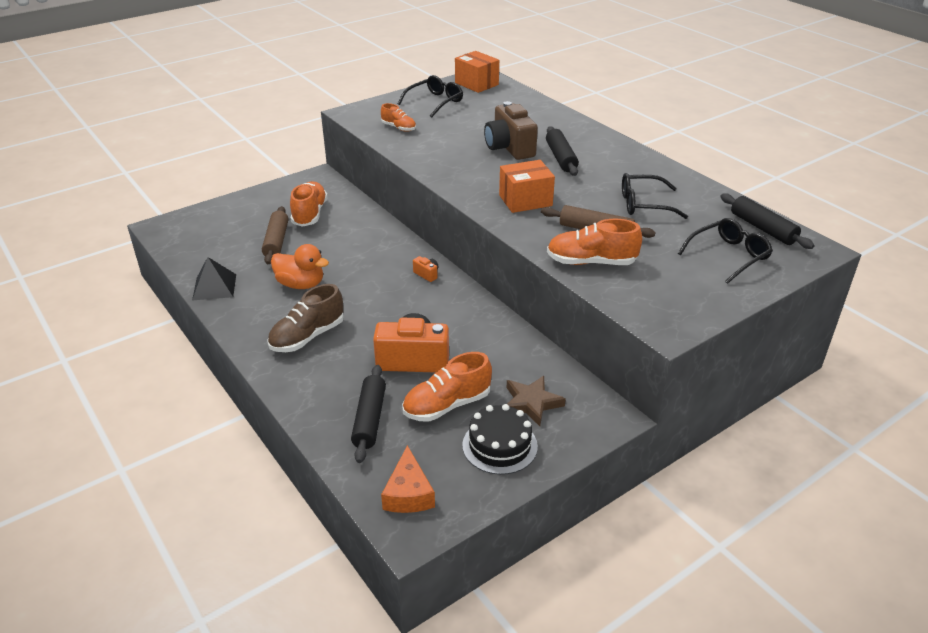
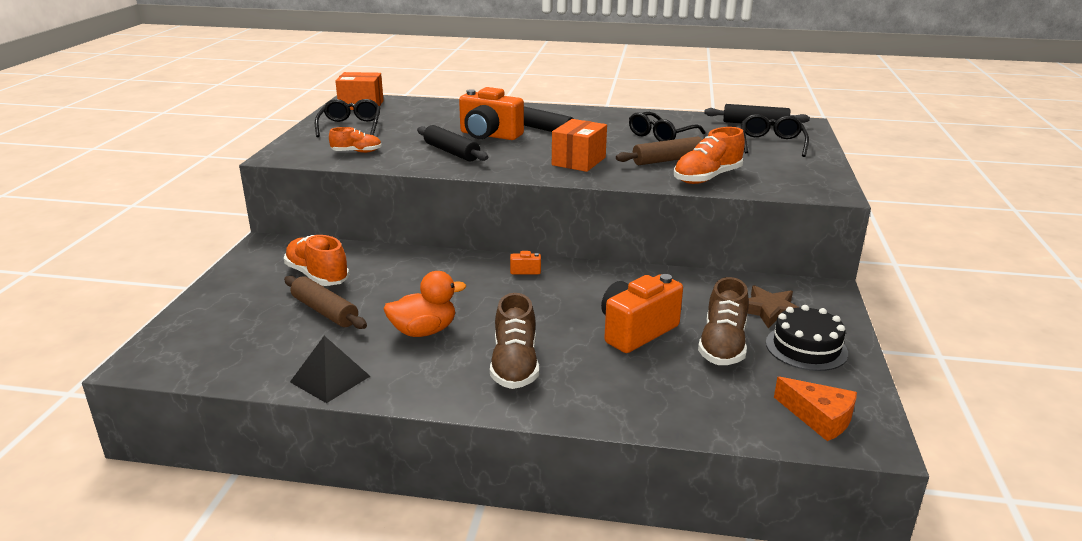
camera: 45 degrees left, 10 degrees down
(369, 419) = (690, 390): black rolling pin -> black rolling pin (451, 152)
(447, 405) = (722, 345): orange shoe -> brown shoe
(509, 148) = (489, 135): brown camera -> orange camera

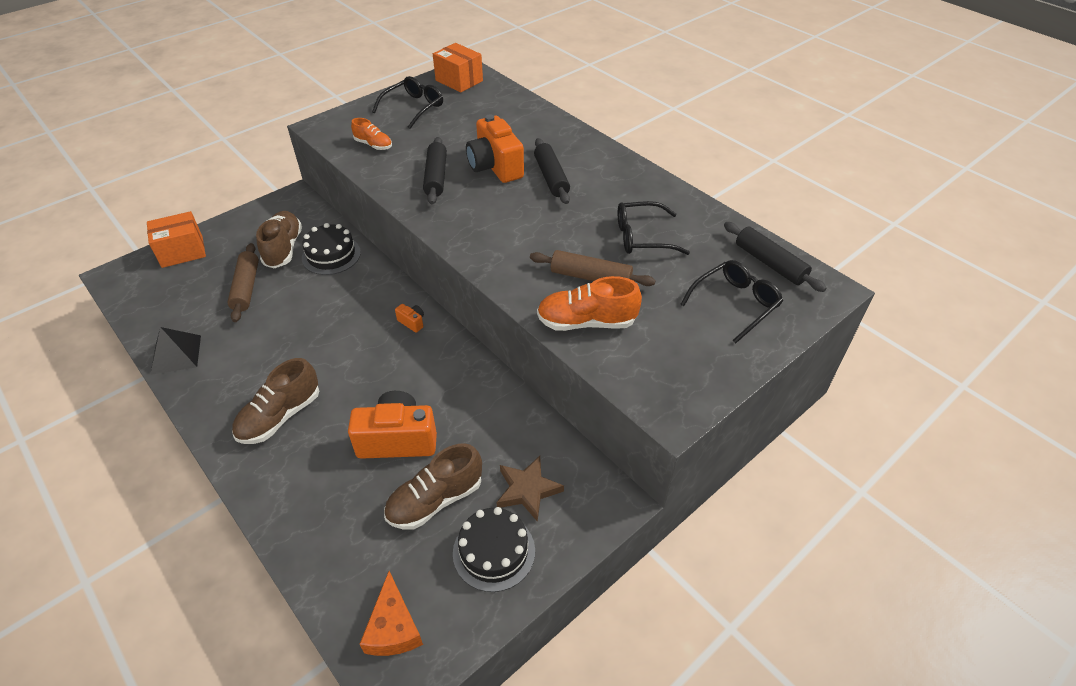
camera: 40 degrees right, 20 degrees up
(317, 276) = (283, 248): orange shoe -> brown shoe
(376, 263) = (331, 255): none -> black cake
(424, 331) = (273, 345): orange duck -> none
(578, 161) = (513, 239): orange box -> orange box (182, 251)

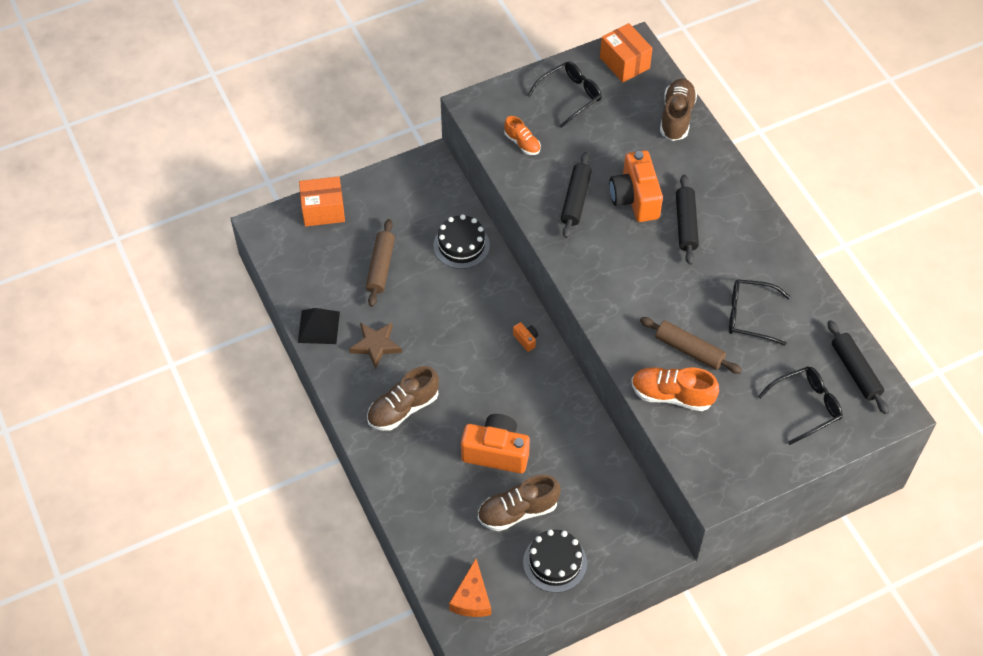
camera: 15 degrees right, 10 degrees up
(283, 248) = (417, 227): brown shoe -> brown shoe (676, 117)
(527, 490) = (592, 520): brown star -> brown star (376, 345)

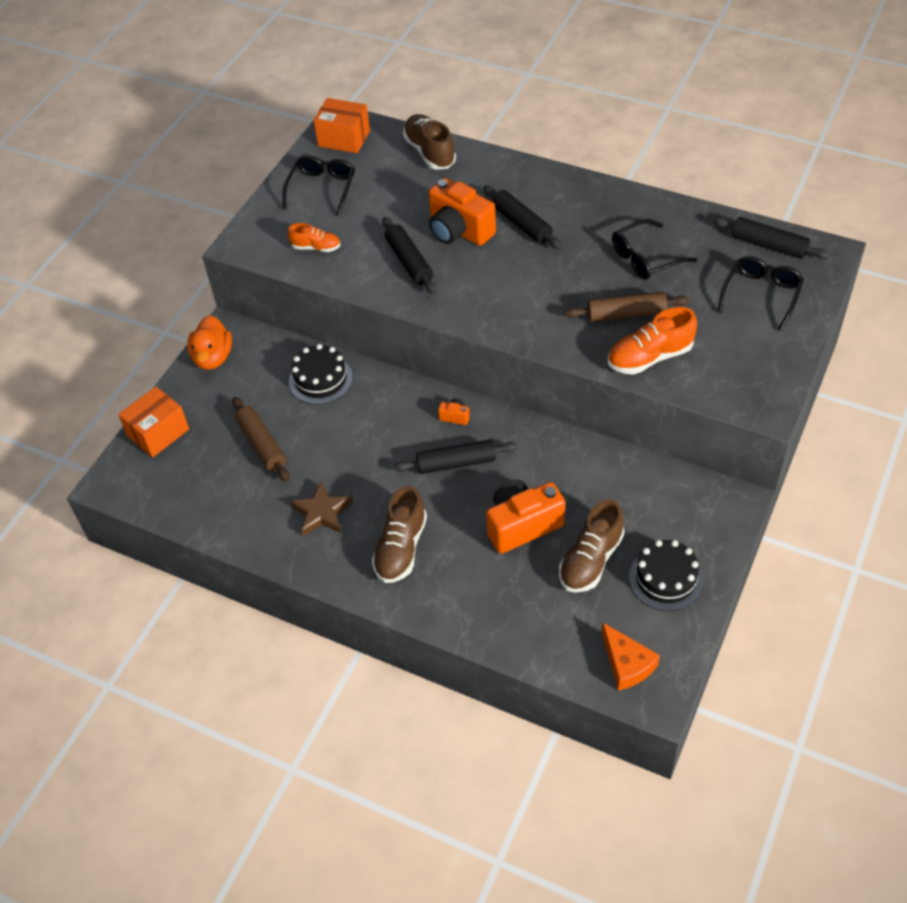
camera: 35 degrees left, 5 degrees down
(318, 327) = (250, 534): black pyramid -> none
(405, 177) = (213, 357): none -> orange duck
(494, 375) = (456, 463): none -> black rolling pin

